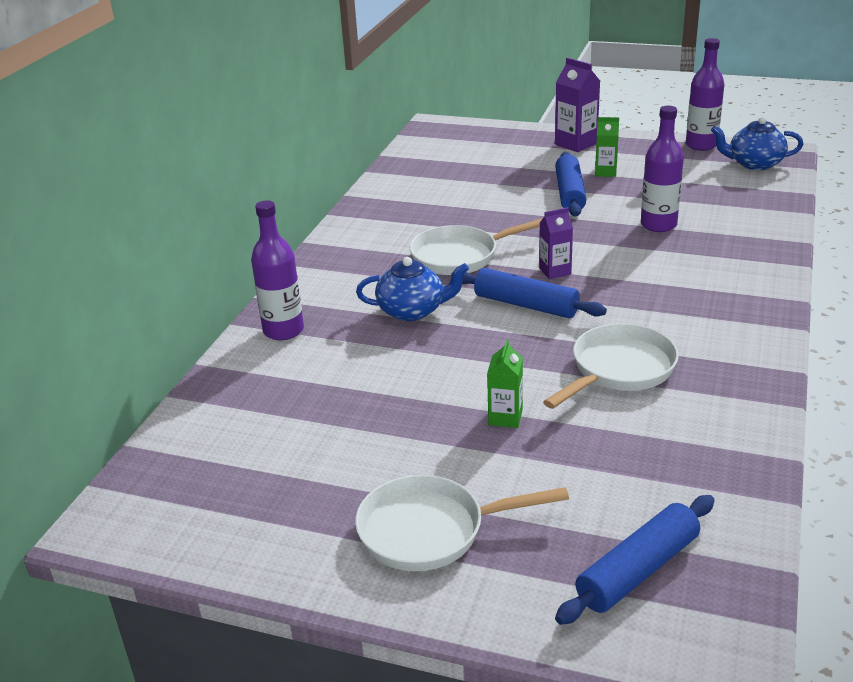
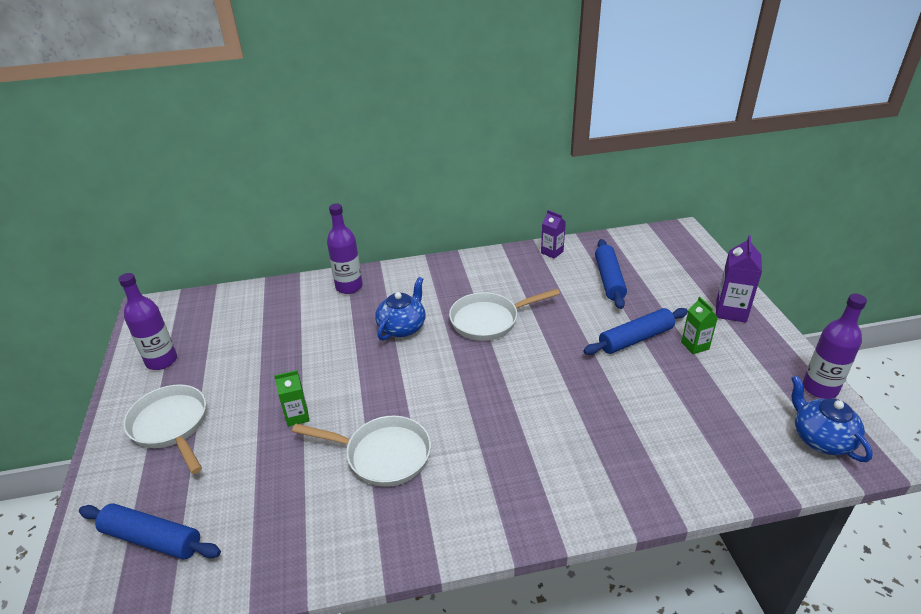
camera: 60 degrees right, 5 degrees up
(412, 311) = (402, 327): blue teapot -> blue teapot turned 120 degrees counterclockwise
(460, 256) = (489, 320): white pan -> white pan turned 60 degrees counterclockwise
(526, 305) = (443, 376): blue rolling pin -> blue rolling pin (609, 279)
(555, 271) = (502, 374): purple carton -> purple carton (552, 252)
(658, 225) = (627, 408): purple bottle -> purple bottle (161, 361)

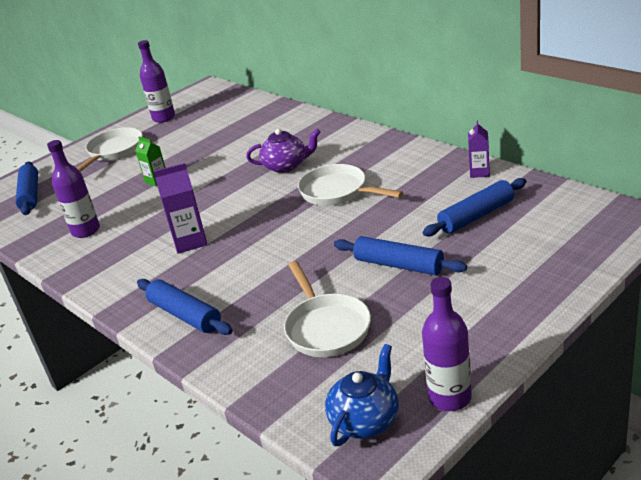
camera: 60 degrees right, 5 degrees down
(349, 287) = (308, 125): purple bottle -> purple bottle (86, 231)
(383, 455) = (148, 225): white pan -> white pan (326, 327)
(402, 327) = (286, 166): blue teapot -> purple teapot
(585, 488) = (185, 315): none -> blue rolling pin
(695, 345) = (429, 299): green carton -> none
(731, 311) = (519, 300): purple carton -> purple carton (190, 242)

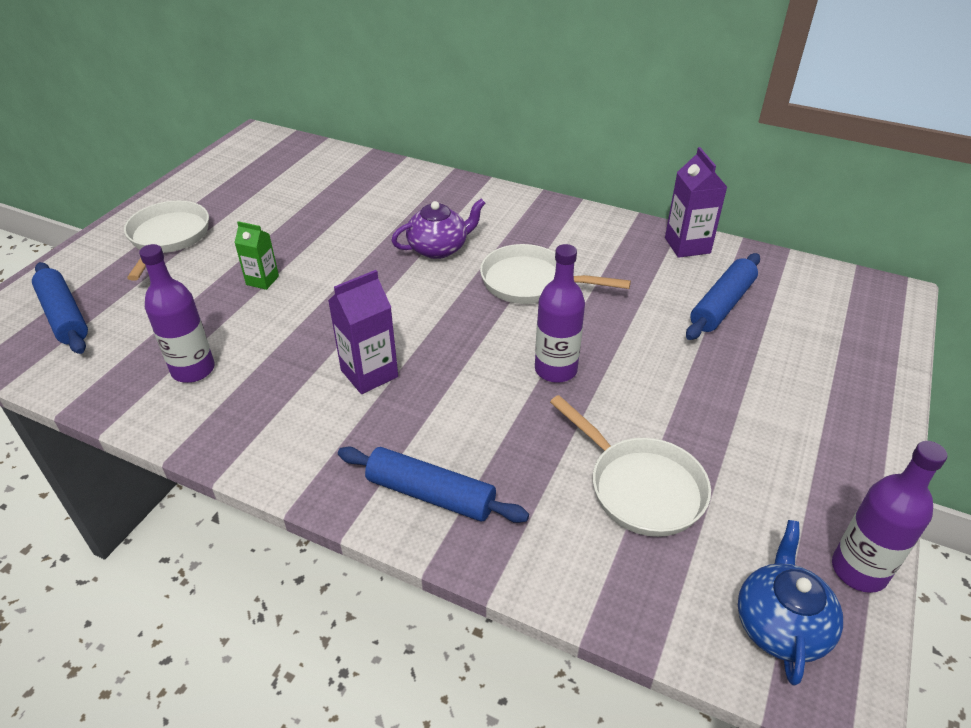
camera: 25 degrees left, 10 degrees up
(164, 118) = (218, 183): purple bottle -> purple bottle (555, 370)
(399, 265) = (674, 382): blue rolling pin -> none
(479, 172) = (687, 245): purple carton -> purple carton, size x1.56

